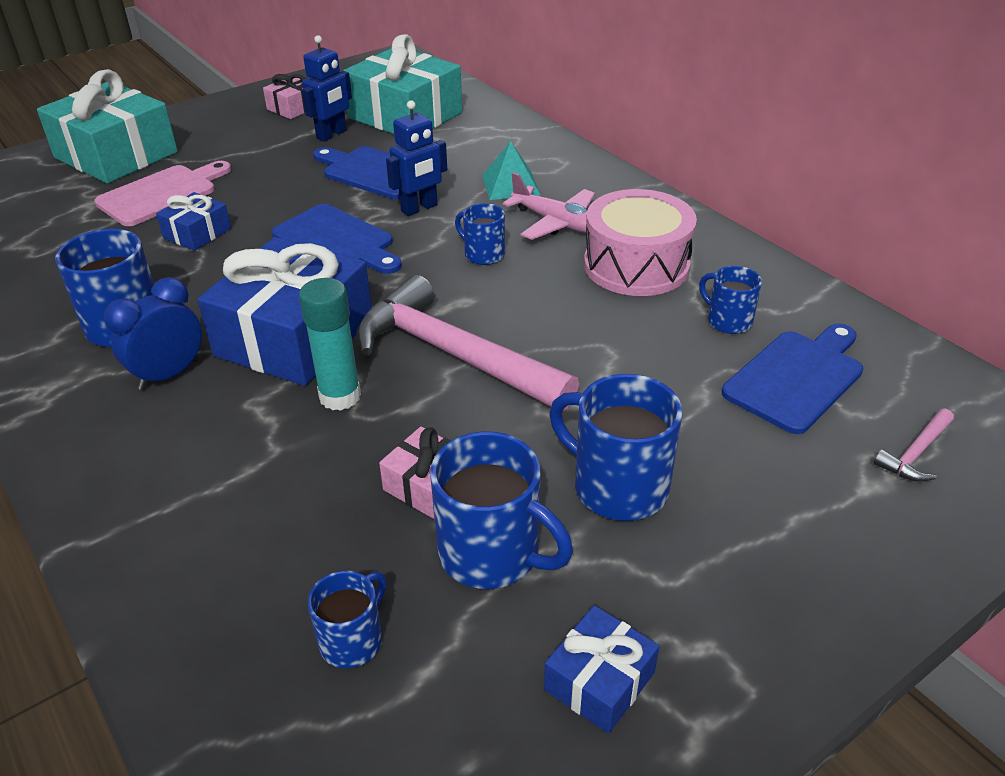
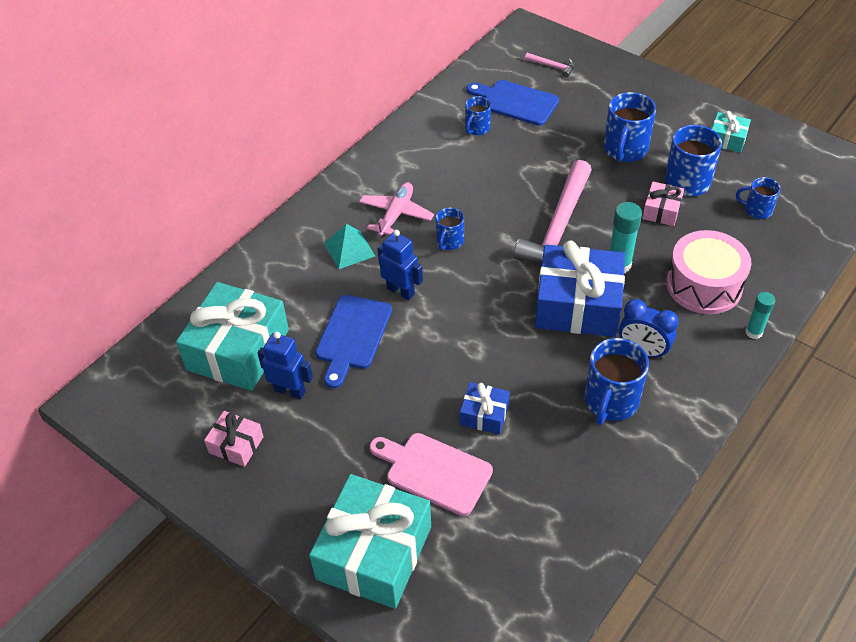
camera: 105 degrees left, 10 degrees up
(91, 509) = (753, 332): none -> turquoise glue stick
(337, 240) = (462, 323): blue cutting board -> none
(599, 681) = (727, 139): blue gift -> turquoise gift
(636, 265) = (435, 170): pink drum -> pink drum (704, 285)

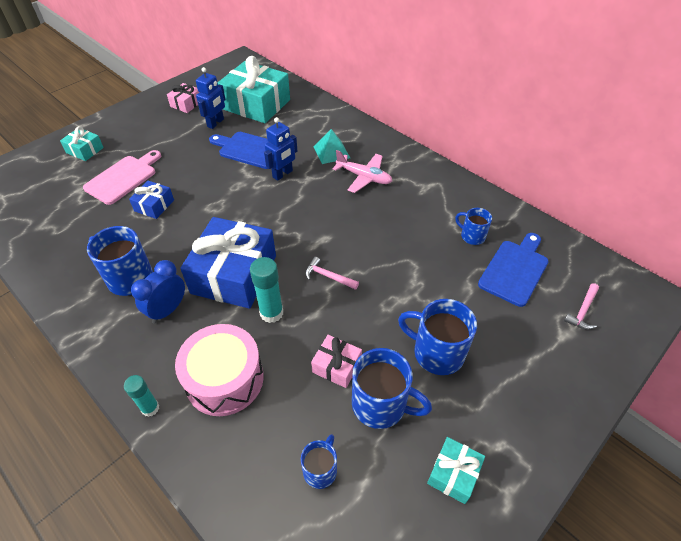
camera: 95 degrees right, 0 degrees up
(374, 552) = (85, 150): turquoise gift -> turquoise gift, size x0.48
(449, 241) = (327, 204): blue mug -> none
(559, 228) = (328, 276): pink hammer -> pink hammer, size x0.41

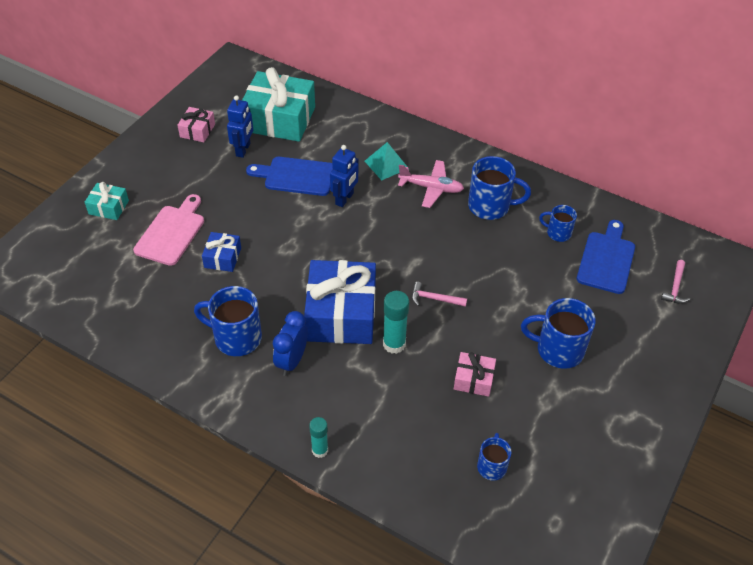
camera: 15 degrees left, 0 degrees up
(224, 379) = (376, 412): pink drum -> none
(381, 405) = (524, 404): blue mug -> blue mug (490, 206)
(453, 474) = (601, 445): turquoise gift -> none

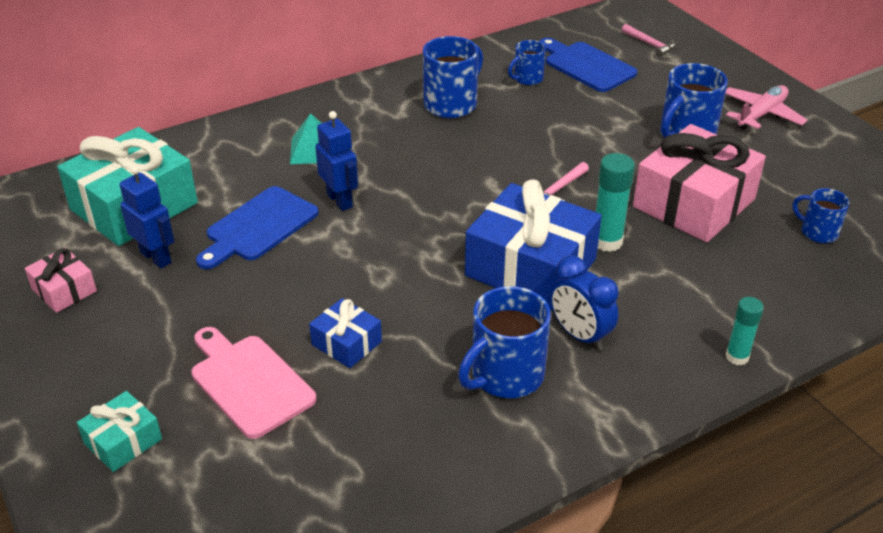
camera: 60 degrees left, 10 degrees down
(431, 188) = (385, 132): pink plane -> pink plane (761, 114)
(473, 379) = (694, 203): pink gift -> pink gift, size x2.09

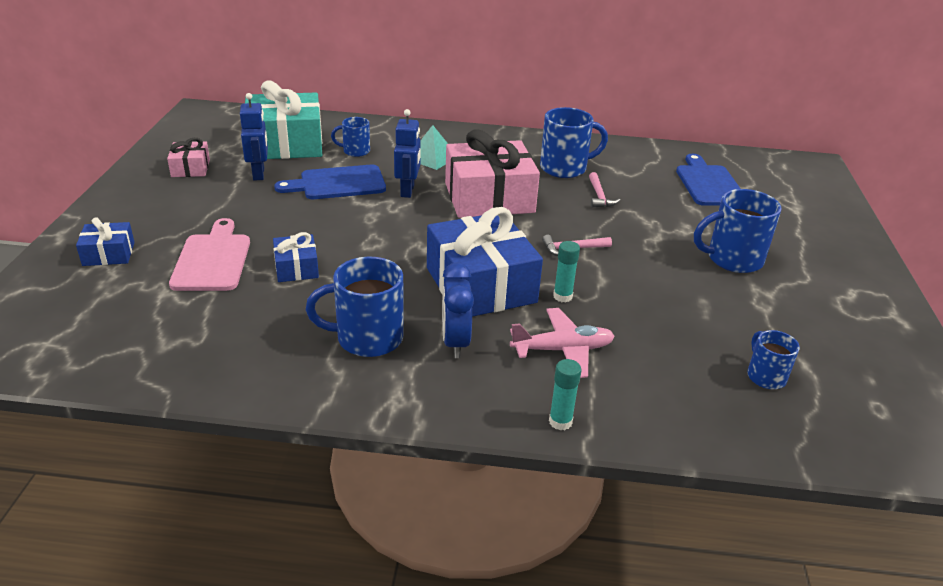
camera: 35 degrees right, 5 degrees down
(123, 441) = (108, 254): turquoise gift -> blue gift
(527, 79) = (646, 174): blue mug -> blue mug (355, 151)
(607, 241) = (562, 296): turquoise glue stick -> turquoise glue stick, size x0.65
(650, 44) = (787, 190): pink hammer -> pink hammer (599, 196)
(694, 203) = (674, 305): pink gift -> pink gift (489, 198)
(761, 114) = (829, 273): pink plane -> pink plane (562, 350)

